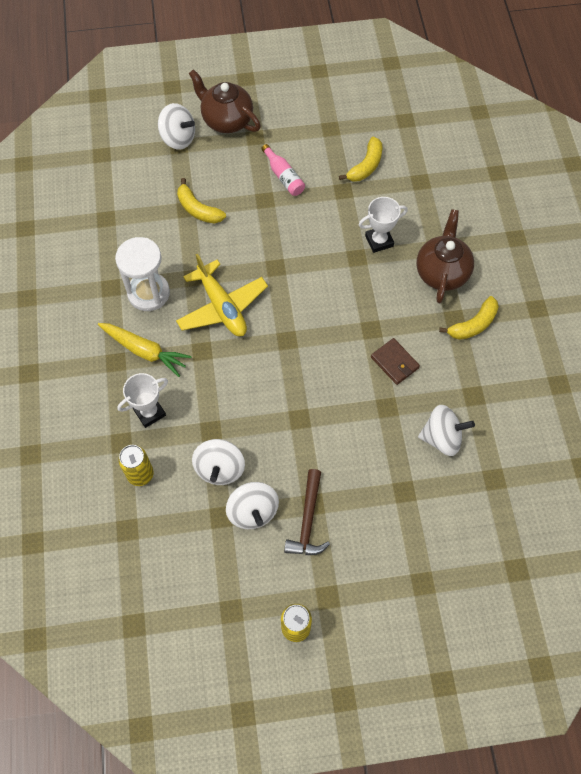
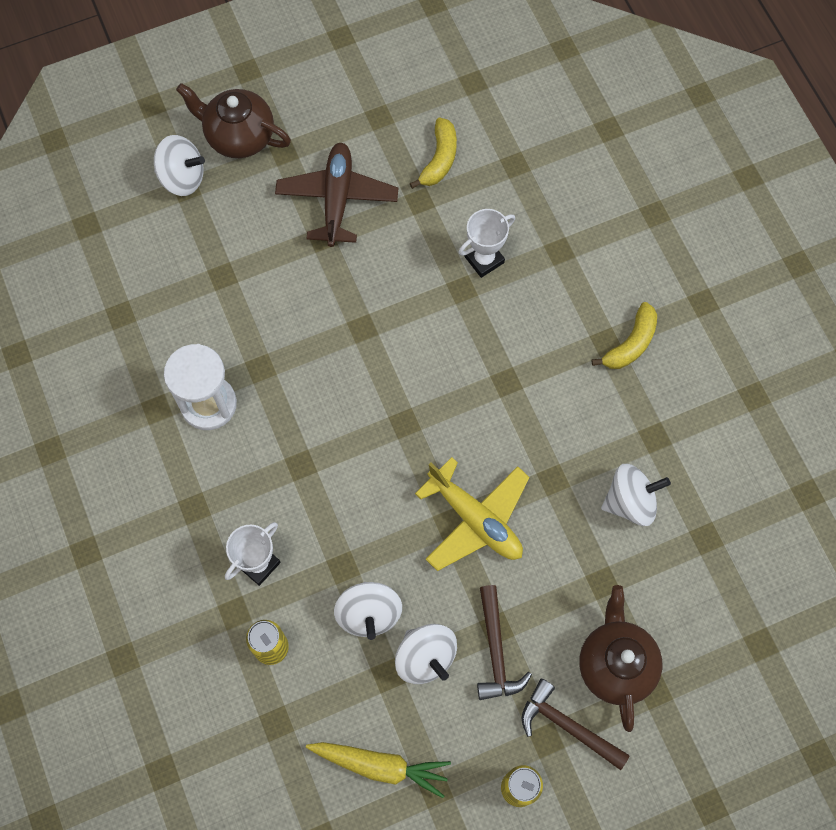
camera: 15 degrees left, 5 degrees up
(145, 351) = (227, 484): yellow carrot -> yellow carrot (380, 766)
(198, 209) = (239, 272): yellow banana -> none
(222, 307) = (309, 399): yellow plane -> yellow plane (475, 519)
(283, 176) = (337, 199): pink bottle -> brown plane
(347, 591) = (568, 726): none -> brown hammer
(394, 362) = (547, 418): brown wallet -> none
(442, 272) = (574, 283): brown teapot -> brown teapot (615, 664)

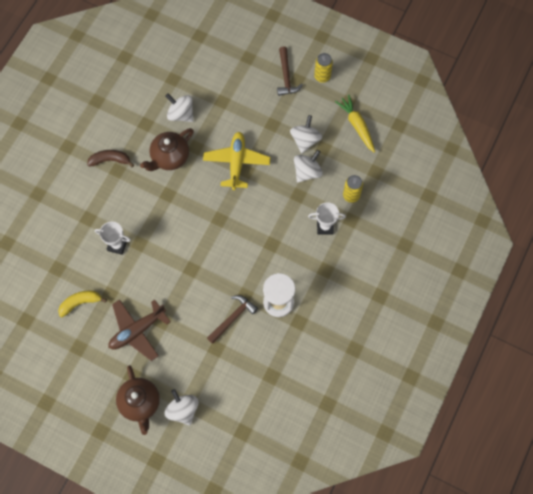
camera: 130 degrees left, 0 degrees up
(496, 650) = (281, 118): brown hammer -> brown hammer (232, 318)
(615, 664) = (249, 76): brown teapot -> brown teapot (169, 157)
(630, 343) = (110, 160): yellow banana -> brown banana

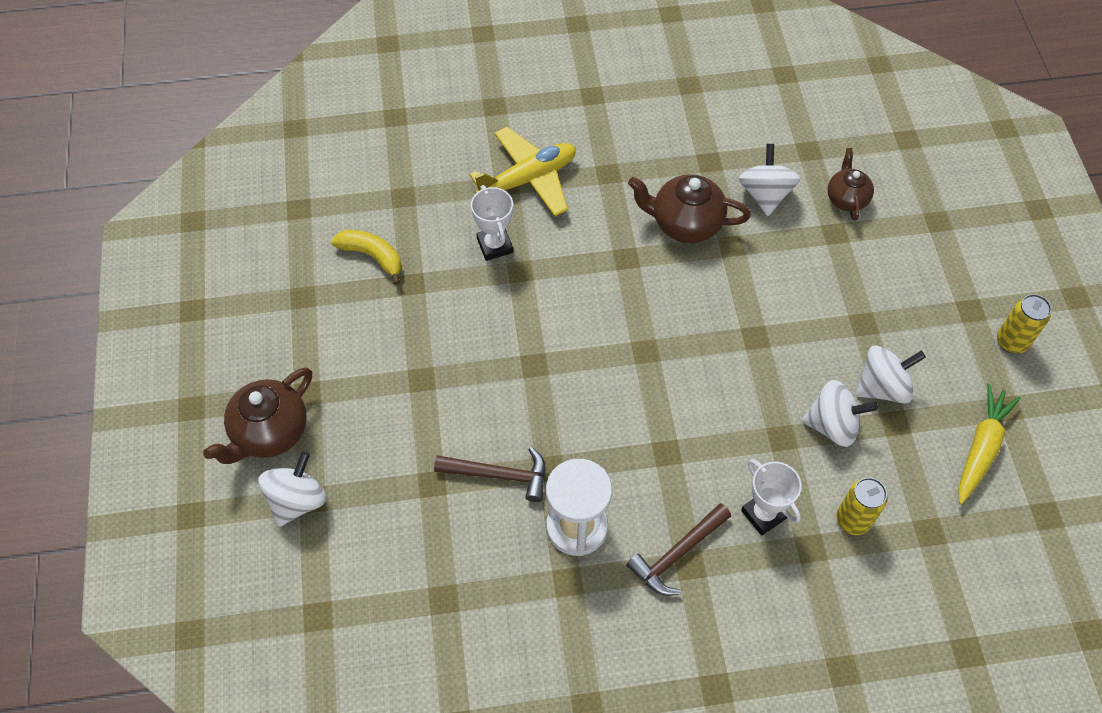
camera: 55 degrees right, 10 degrees down
(110, 160) = (616, 156): brown banana -> none
(137, 331) = (382, 355): brown plane -> none
(209, 83) = (846, 198): none -> brown teapot
(236, 163) = (756, 315): yellow plane -> yellow plane (528, 179)
(286, 76) = (960, 291): brown hammer -> brown hammer (677, 554)

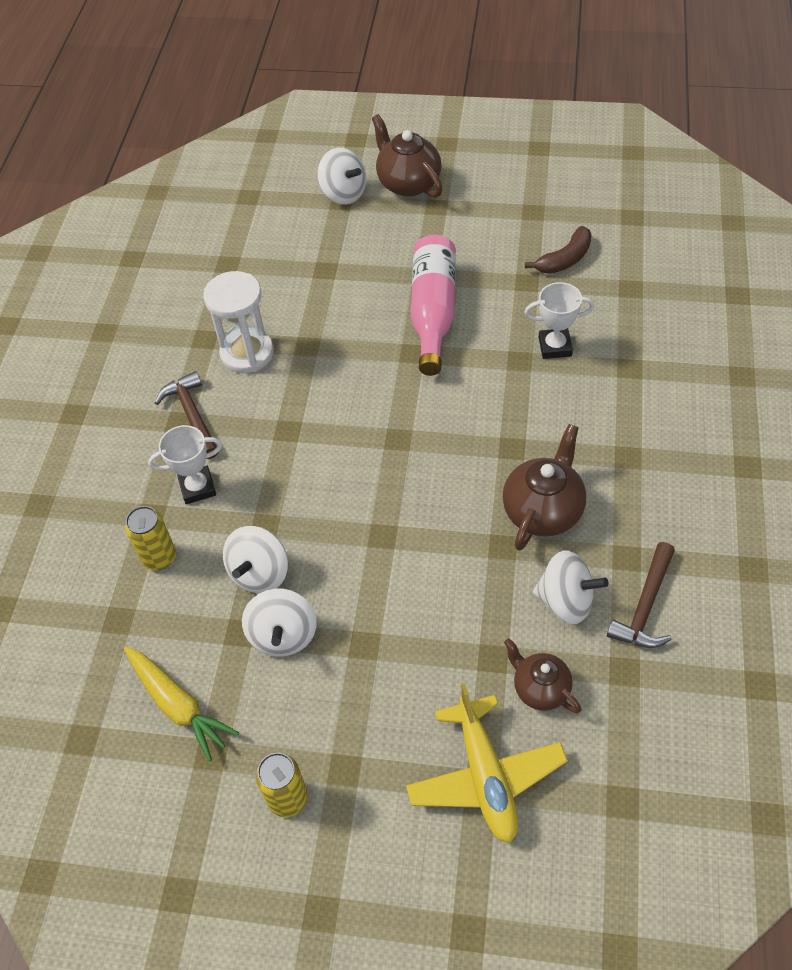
camera: 110 degrees right, 5 degrees down
(372, 256) = (565, 259): yellow banana -> brown banana
(474, 359) = (433, 312): none -> pink bottle
(499, 475) = (315, 311): brown hammer -> brown hammer (645, 606)
(528, 179) = (633, 387): yellow plane -> yellow plane (485, 776)
(846, 198) = (540, 688): brown teapot -> brown teapot turned 150 degrees counterclockwise

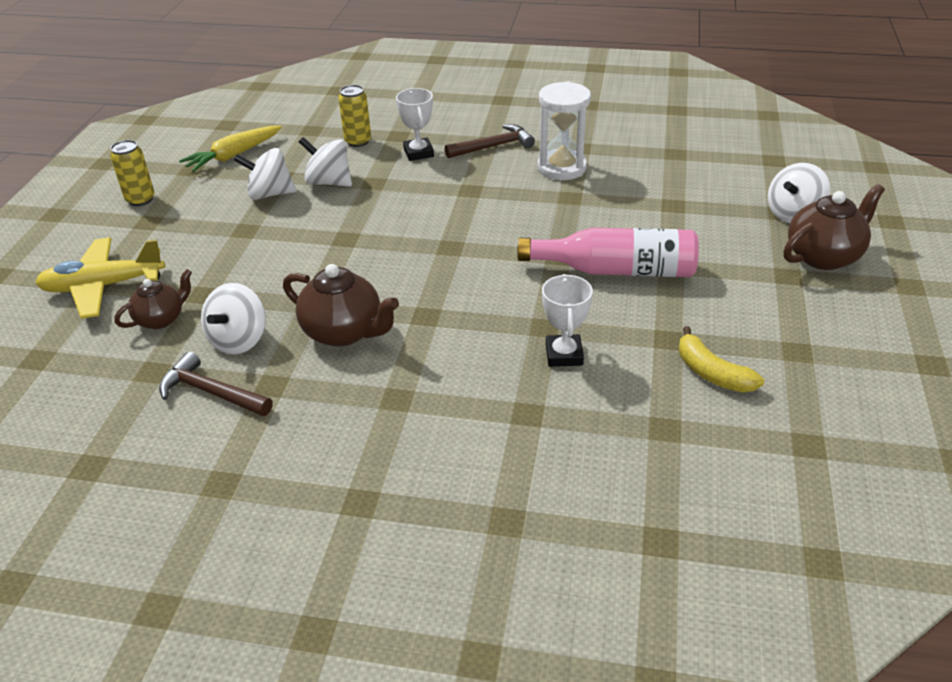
camera: 90 degrees right, 15 degrees down
(565, 259) = (712, 373): brown banana -> yellow banana

